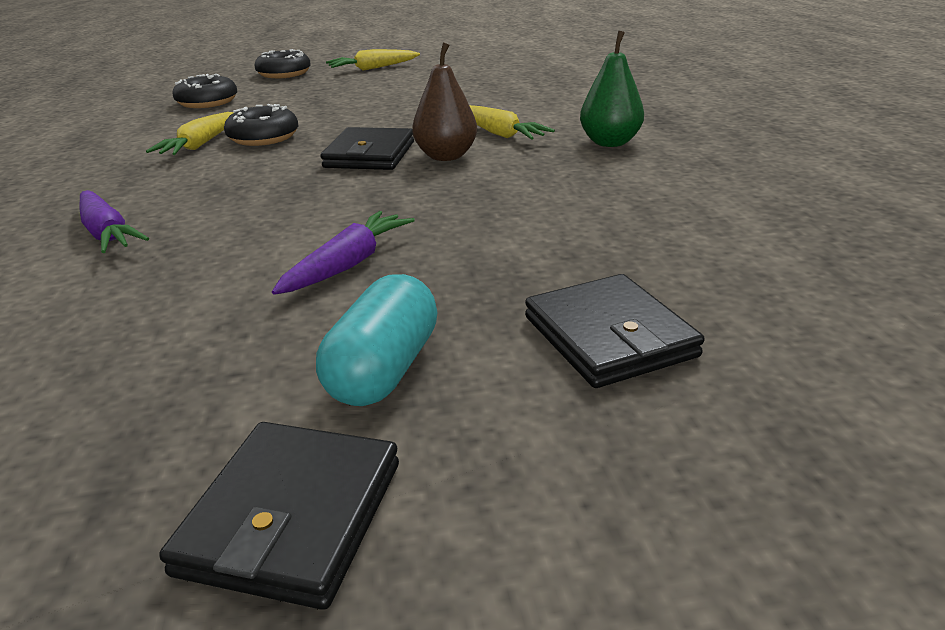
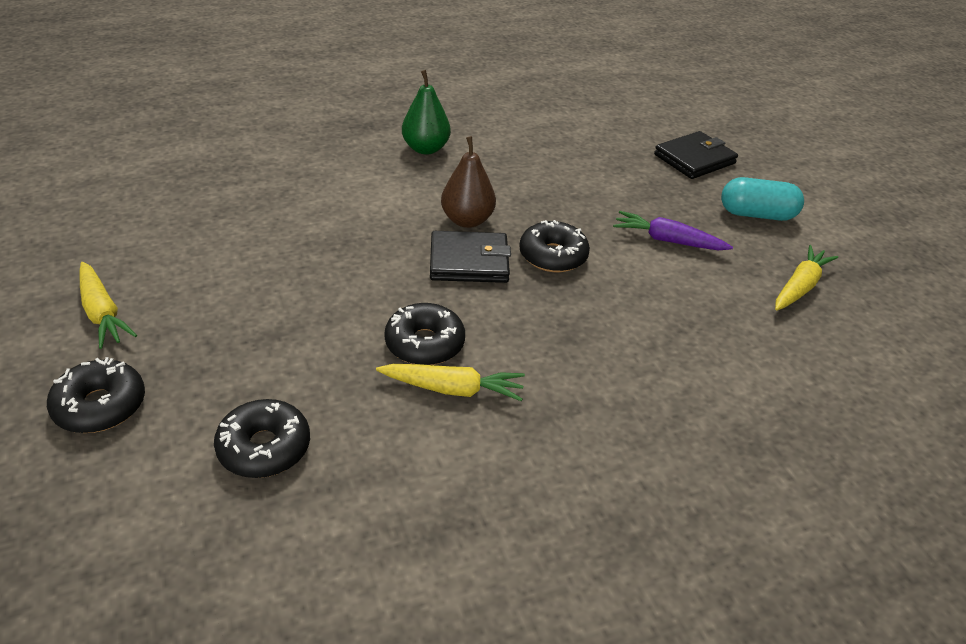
camera: 105 degrees left, 10 degrees up
(107, 233) = (678, 371): purple carrot -> none
(292, 517) = (849, 223): black wallet -> none
(356, 191) = (553, 256): none -> black donut
(499, 133) = (405, 197): yellow carrot -> yellow carrot (799, 287)

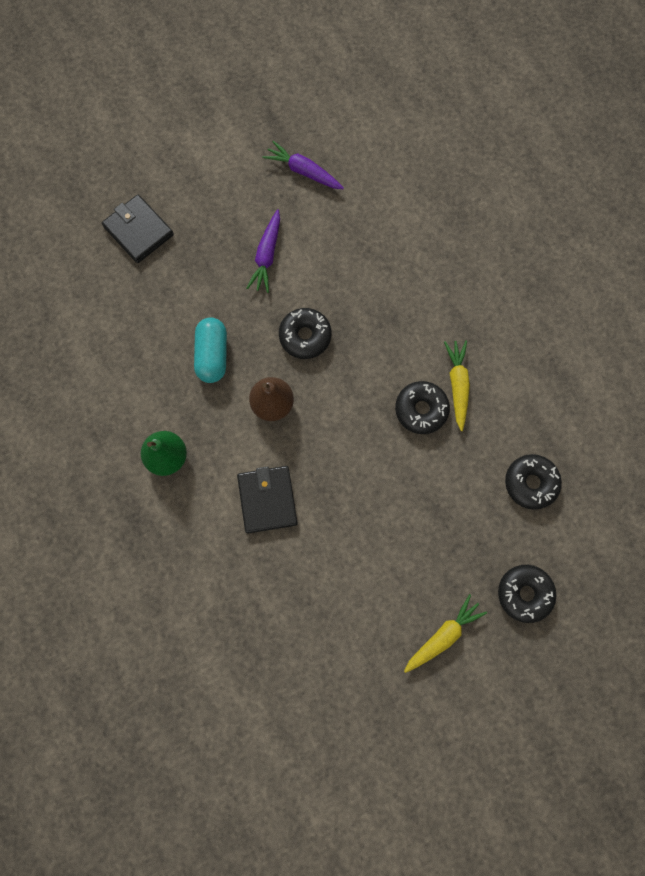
camera: 95 degrees left, 35 degrees up
(469, 261) = (325, 395): black wallet -> black wallet (267, 500)
(756, 214) = (216, 190): turquoise capsule -> turquoise capsule (212, 355)
(799, 287) = (303, 171): yellow carrot -> purple carrot

